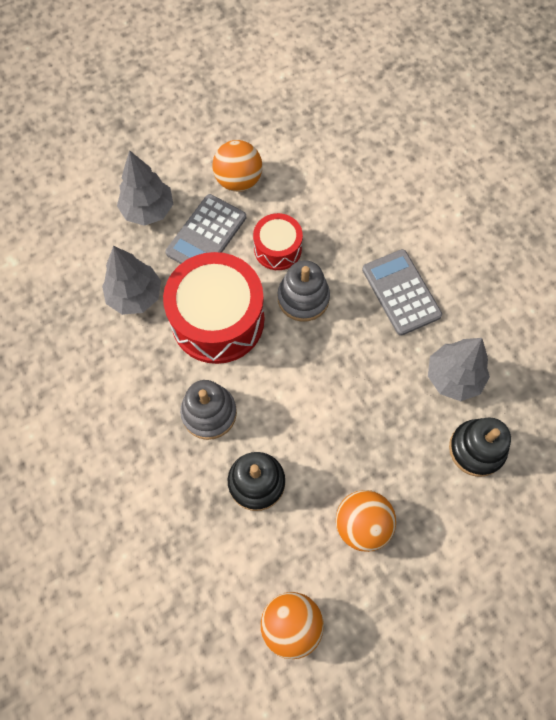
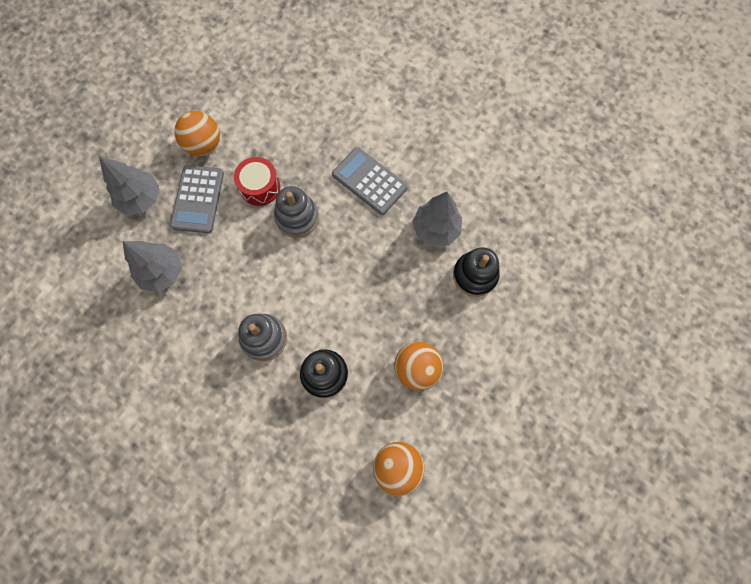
camera: 25 degrees left, 5 degrees up
(217, 320) = (237, 263): red drum -> none

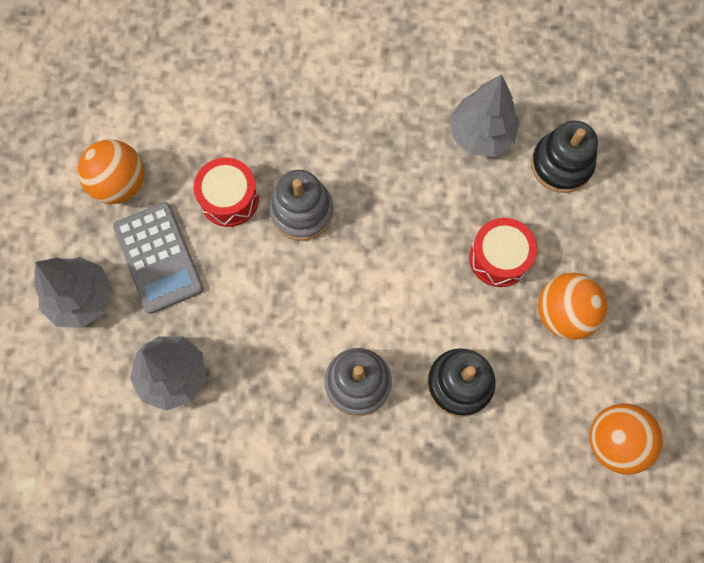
camera: 30 degrees left, 0 degrees up
(369, 181) = (363, 118): grey calculator -> none
(398, 311) = (499, 258): none -> red drum

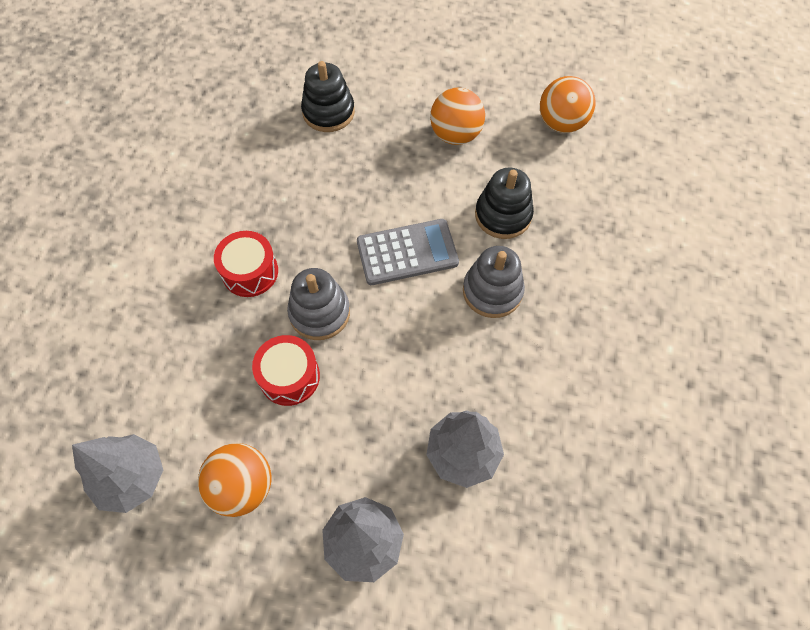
camera: 80 degrees left, 10 degrees down
(158, 258) = (336, 454): grey calculator -> grey calculator (407, 252)
(481, 134) = (285, 161): grey tree -> grey tree (132, 478)
(499, 258) = (399, 168): red drum -> red drum (250, 272)

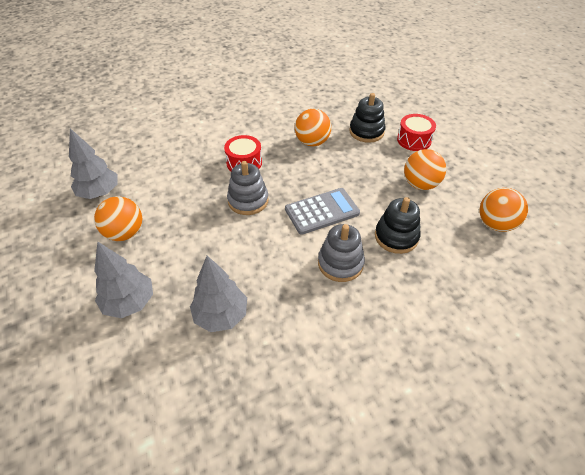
camera: 50 degrees right, 15 degrees down
(289, 176) = (312, 142): none -> orange ball
(289, 376) = (200, 212): red drum -> red drum (414, 140)
(407, 252) = (322, 211): grey calculator -> grey calculator turned 60 degrees counterclockwise

